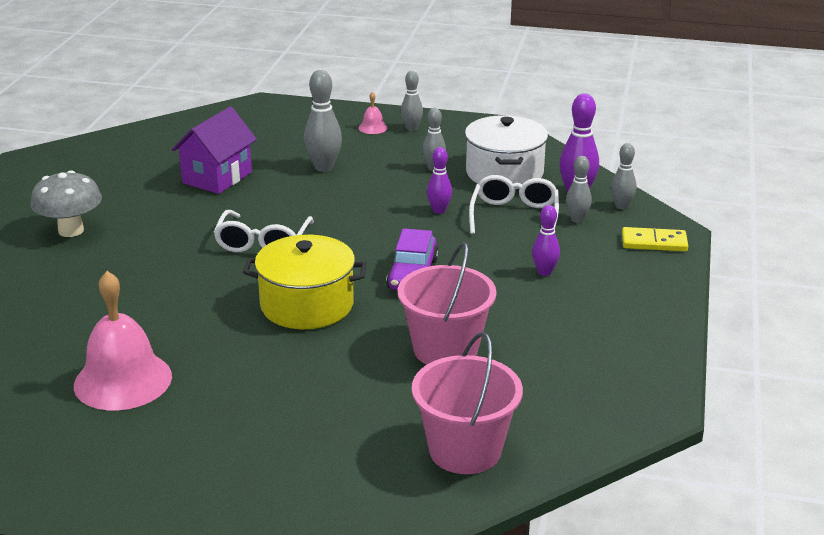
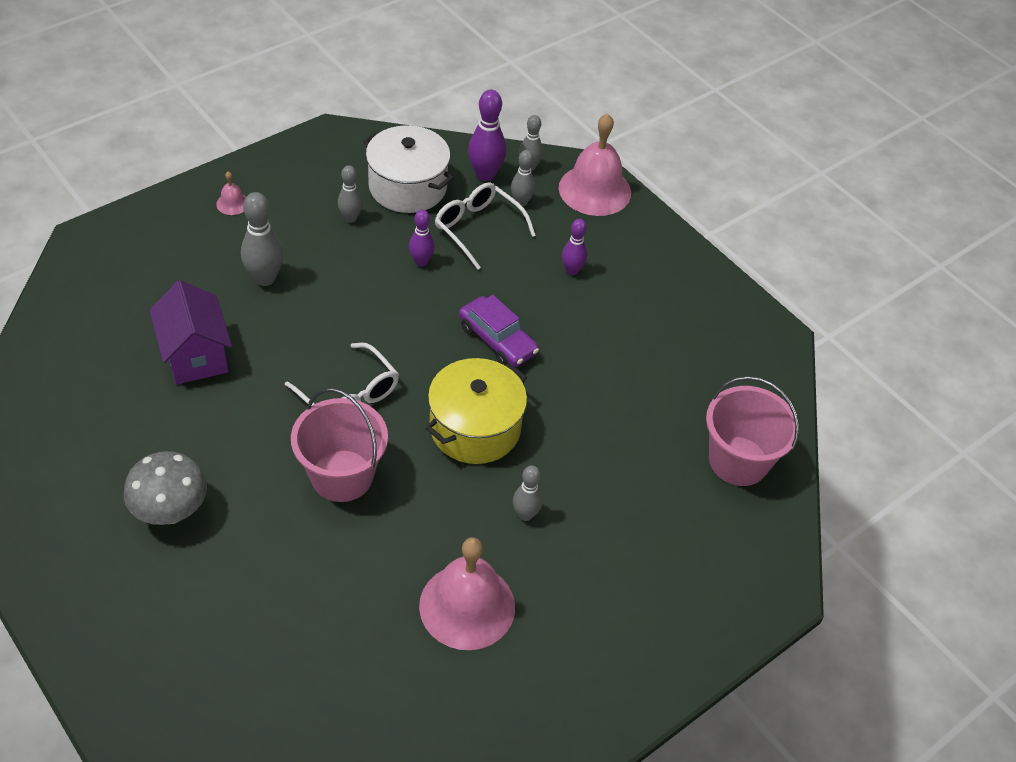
camera: 55 degrees left, 20 degrees up
(411, 128) = (265, 183): grey bowling pin -> grey bowling pin (525, 514)
(445, 349) = (614, 390): pink bucket -> pink bucket (342, 476)
(654, 242) = (594, 190): yellow domino -> pink bell

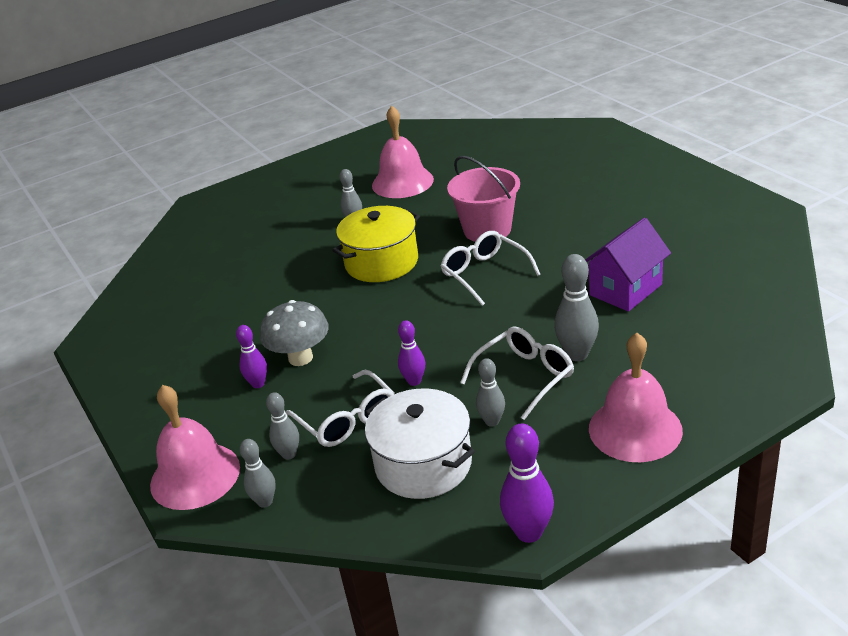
camera: 165 degrees left, 15 degrees down
(171, 511) = (610, 204): grey mushroom -> grey mushroom (300, 358)
(195, 355) = (625, 290): purple house -> purple house turned 60 degrees clockwise
(232, 203) = (635, 429): pink bell -> pink bell, size x2.35
(317, 258) = (525, 376): none -> white glasses
(485, 174) = (324, 487): purple bowling pin -> purple bowling pin (529, 532)
(497, 340) = (349, 320): purple car -> none
(738, 461) = (183, 259): pink bucket -> none

